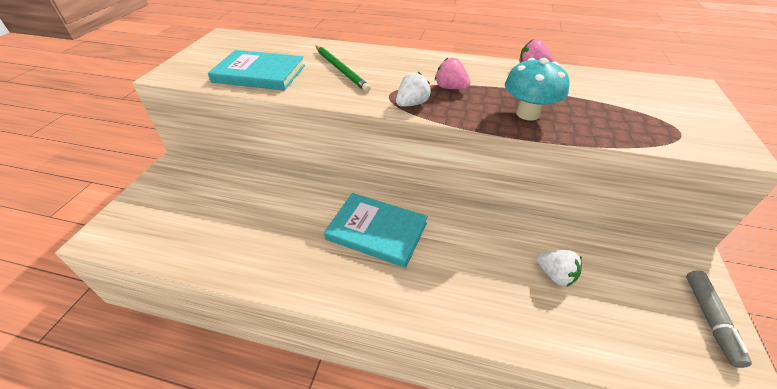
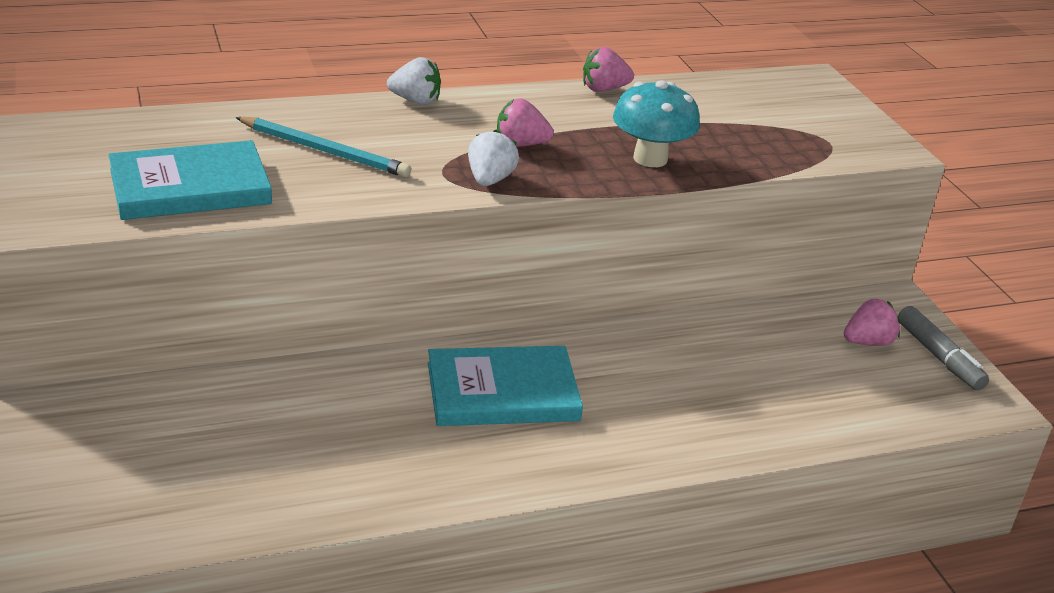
camera: 35 degrees left, 10 degrees down
(341, 70) = (324, 151): green pencil -> turquoise pencil
(555, 275) = (764, 367): white strawberry -> white strawberry (415, 101)
(651, 285) = (868, 342): none -> pink strawberry

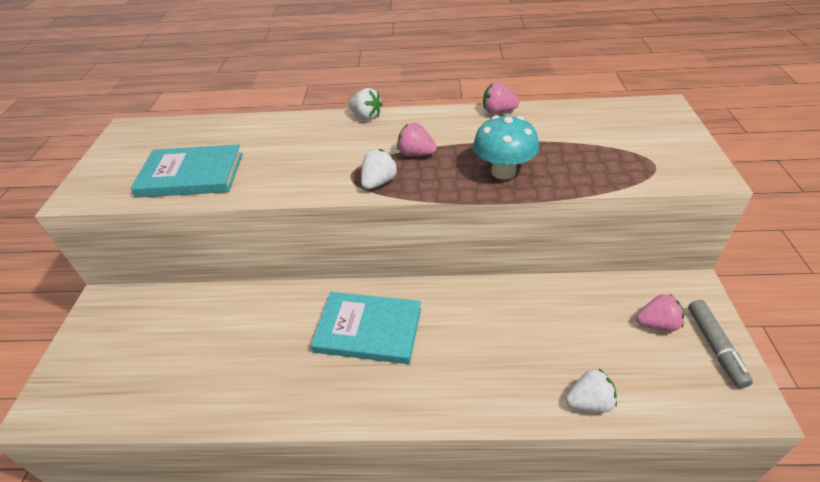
camera: 25 degrees right, 10 degrees up
(324, 151) = (287, 152): turquoise pencil -> none
(820, 427) = (589, 402): none -> white strawberry

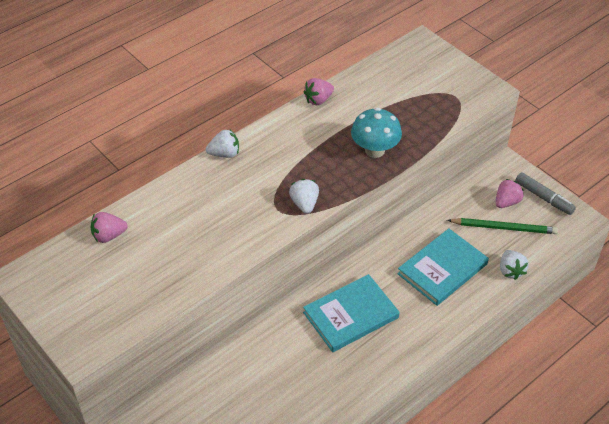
camera: 45 degrees left, 5 degrees up
(191, 175) = (154, 279): turquoise book -> turquoise book (442, 269)
(416, 154) = (302, 167): pink strawberry -> pink strawberry (109, 236)
(589, 402) = (510, 271): white strawberry -> white strawberry turned 135 degrees clockwise
(627, 349) = (504, 228): none -> green pencil

